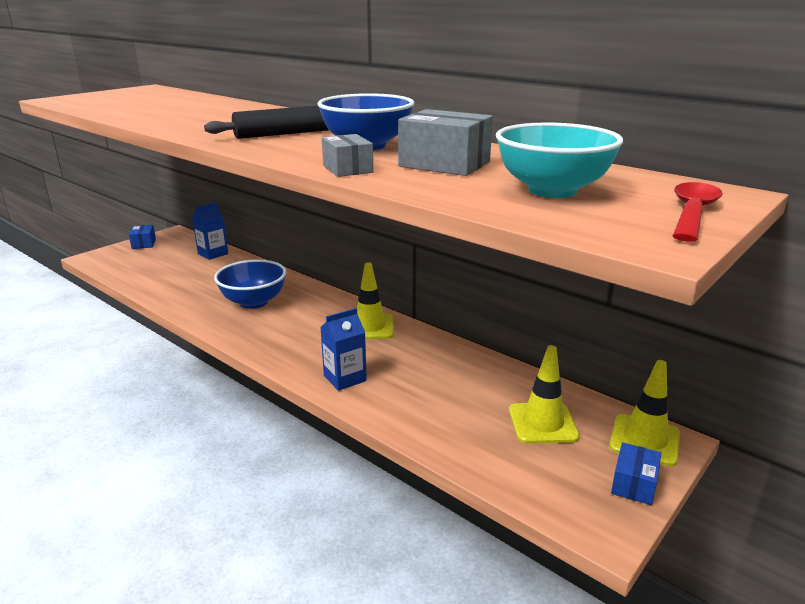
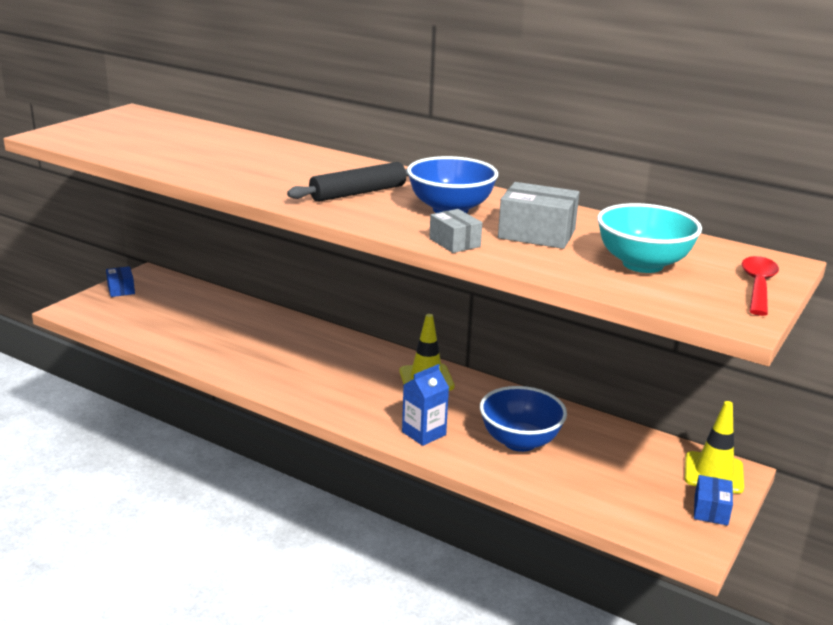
camera: 10 degrees left, 0 degrees up
(213, 254) = (212, 300): blue carton -> none
(254, 302) = (290, 357): blue bowl -> blue bowl (520, 441)
(542, 423) = (622, 464): yellow traffic cone -> none

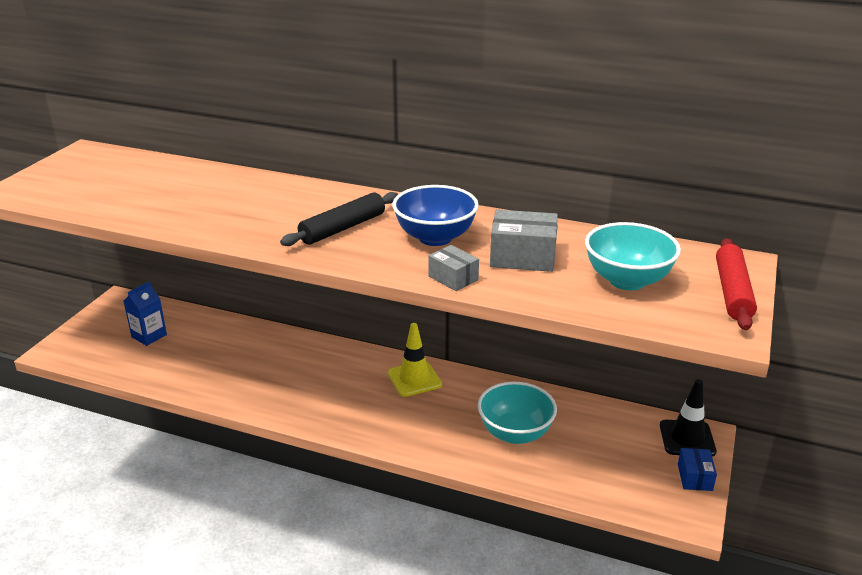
camera: 10 degrees left, 5 degrees up
(121, 289) = (97, 321): blue box -> none
(424, 433) = (428, 438): blue carton -> blue carton (149, 336)
(520, 441) = (515, 433): blue bowl -> turquoise bowl
(713, 473) = (687, 438): yellow traffic cone -> black traffic cone
(758, 286) = (732, 292): red spoon -> red rolling pin

